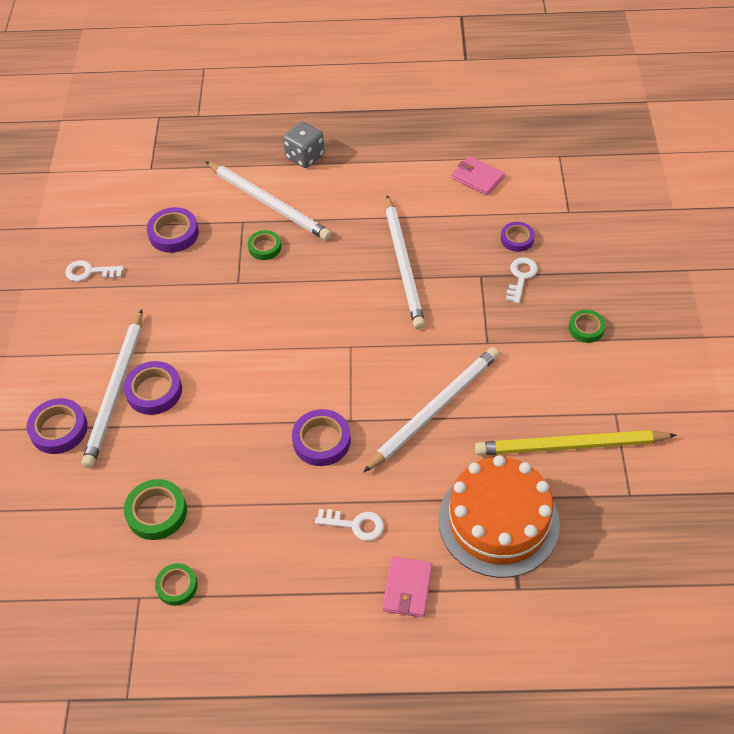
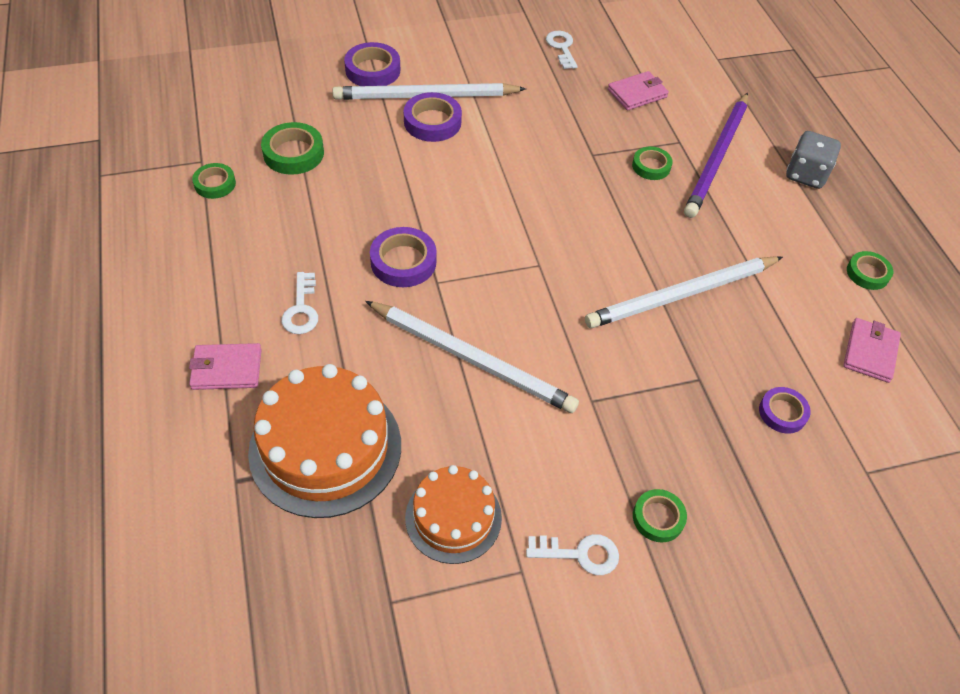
camera: 70 degrees right, 0 degrees up
(173, 233) = (637, 93): purple tape -> pink wallet
(269, 203) = (717, 157): white pencil -> purple pencil
(410, 155) = (867, 273): none -> green tape
(521, 277) = (716, 426): white key -> white key (580, 554)
(570, 446) = (453, 517): yellow pencil -> orange cake

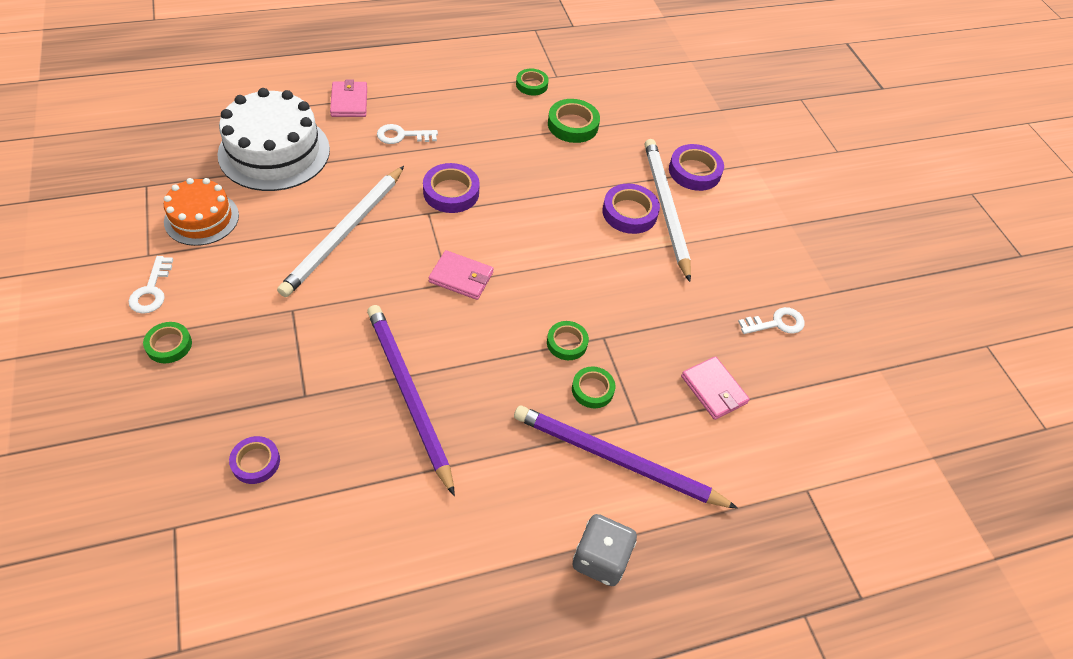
camera: 85 degrees right, 0 degrees up
(325, 448) = (274, 152): orange cake -> white cake
(681, 295) = (408, 394): white pencil -> purple pencil
(867, 273) = (436, 597): green tape -> green tape (567, 343)
(870, 352) = (320, 569): pink wallet -> pink wallet (461, 277)

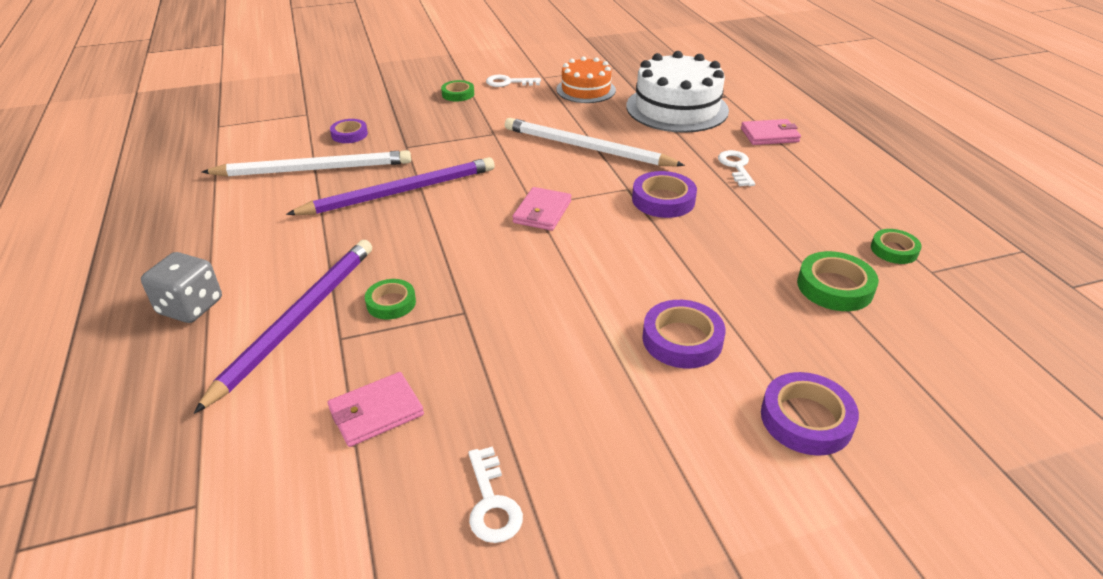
camera: 95 degrees right, 15 degrees down
(567, 343) = (456, 284): green tape -> none
(665, 208) = (705, 378): white pencil -> white pencil (314, 169)

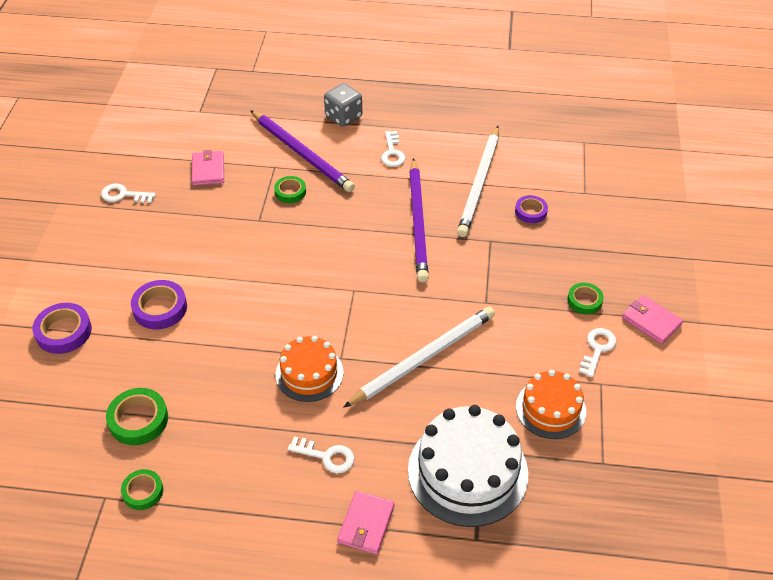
camera: 115 degrees right, 10 degrees up
(272, 240) = (392, 153): none -> white key
(542, 212) = (341, 292): pink wallet -> pink wallet (651, 321)
(663, 200) = (309, 373): purple tape -> orange cake

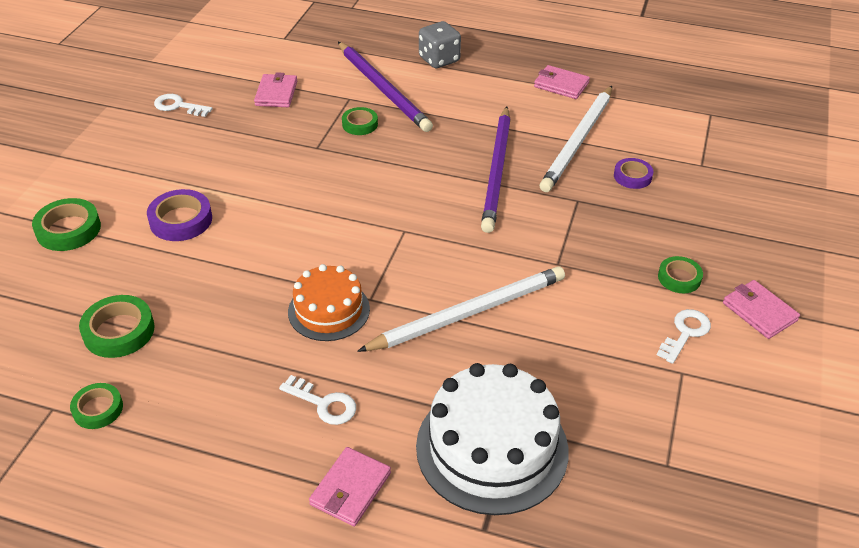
camera: 10 degrees right, 5 degrees down
(64, 331) = (68, 229): purple tape -> green tape
(392, 153) = (485, 100): white key -> none
(454, 129) = (561, 85): none -> pink wallet
(550, 409) = (612, 392): orange cake -> none

